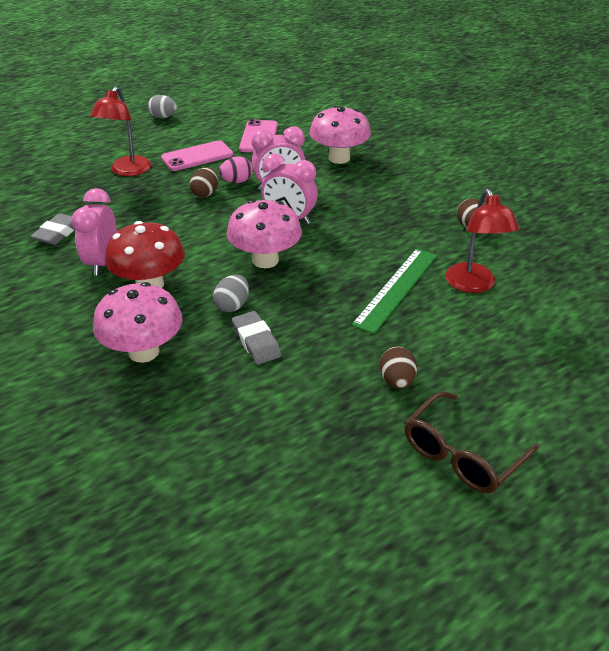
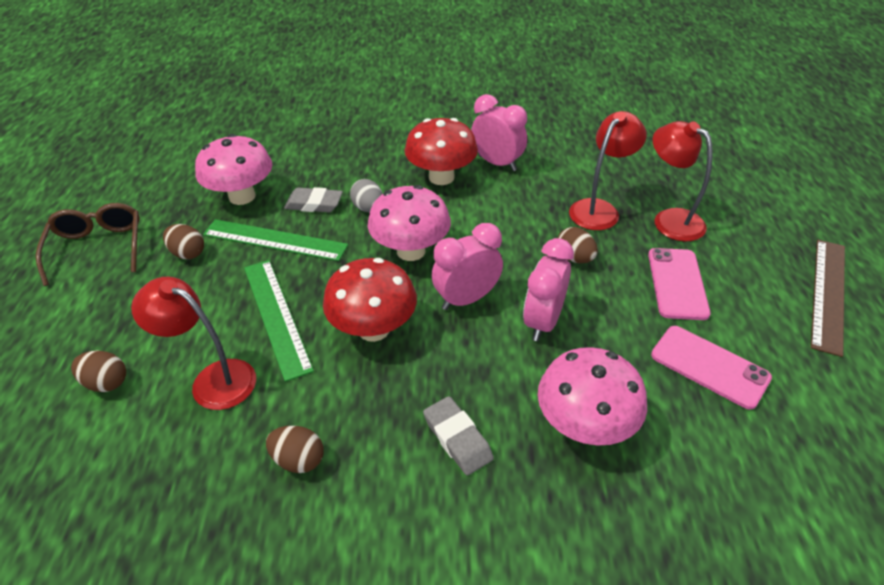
camera: 125 degrees right, 5 degrees up
(58, 233) = (567, 152): grey eraser -> grey eraser (457, 438)
(136, 198) = (599, 209): none -> red lamp
(144, 351) = (364, 154): pink mushroom -> pink mushroom (242, 196)
(163, 117) = (828, 294): grey egg -> brown ruler
(237, 181) = (586, 292): pink egg -> none
(325, 337) = (275, 240): none -> green ruler
(356, 243) = (373, 329): none -> red mushroom
(540, 330) = (106, 382): none -> brown egg

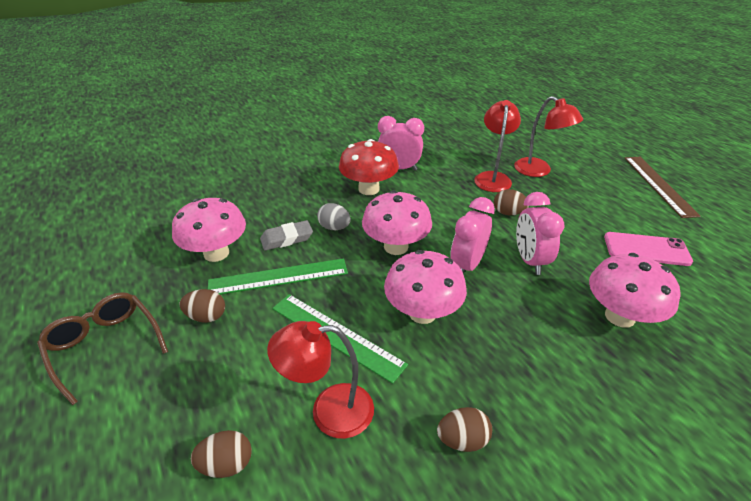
camera: 30 degrees left, 5 degrees down
(373, 329) = (422, 313): red mushroom -> pink mushroom
(457, 438) = (556, 364): grey eraser -> none
(670, 219) = (539, 171): red lamp -> red lamp turned 150 degrees counterclockwise
(677, 283) = (581, 207): pink phone -> none

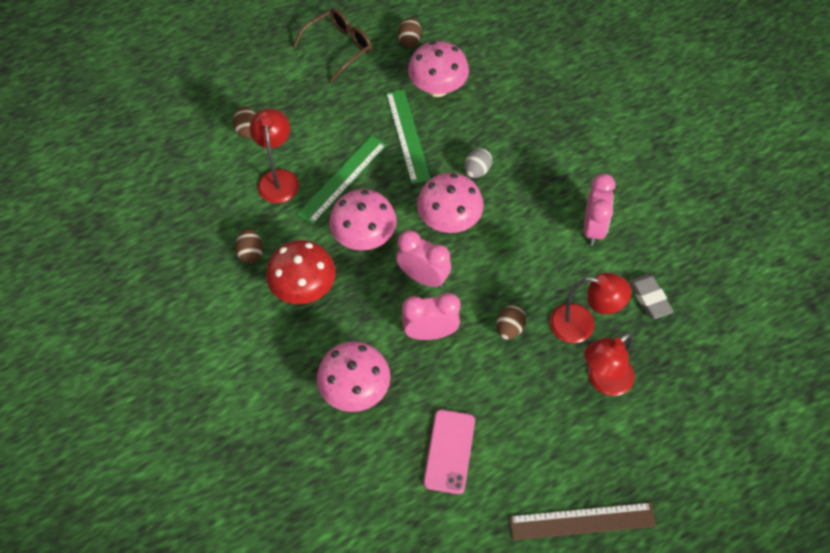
camera: 90 degrees right, 20 degrees up
(206, 316) = (364, 97): brown egg -> brown egg (410, 41)
(287, 239) = (459, 135): grey eraser -> grey eraser (649, 298)
(369, 189) = (546, 198): red mushroom -> red mushroom (304, 288)

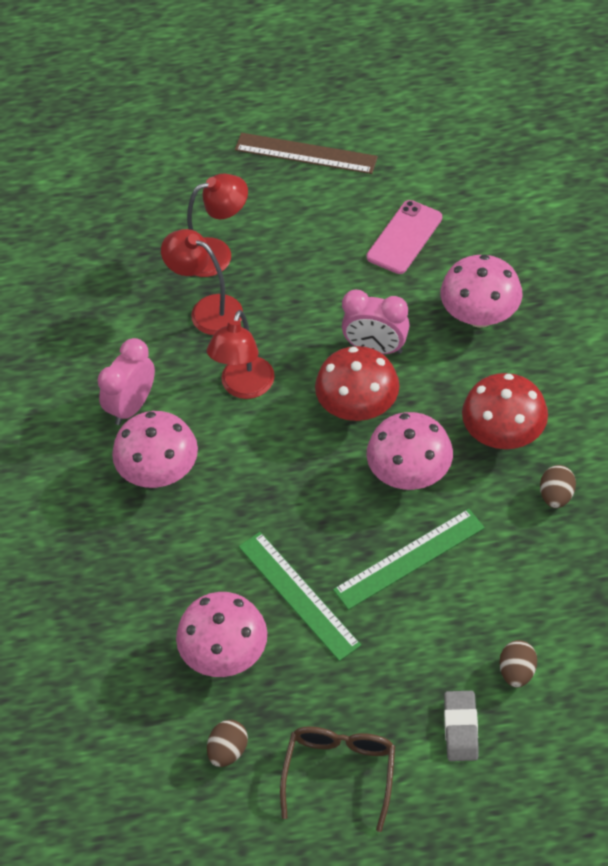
camera: 155 degrees left, 5 degrees down
(278, 178) = (494, 585): red lamp -> red lamp (244, 387)
(338, 47) = (340, 774): brown glasses -> brown glasses turned 120 degrees clockwise
(407, 135) = (298, 595): green ruler -> green ruler turned 45 degrees counterclockwise
(423, 277) = (358, 408): pink clock -> red mushroom
(449, 221) = (297, 464): pink mushroom -> pink mushroom (159, 473)
(477, 171) = (231, 518): grey egg -> none
(509, 328) = (287, 328): brown egg -> none
(649, 298) = (118, 315): grey eraser -> grey eraser (461, 728)

